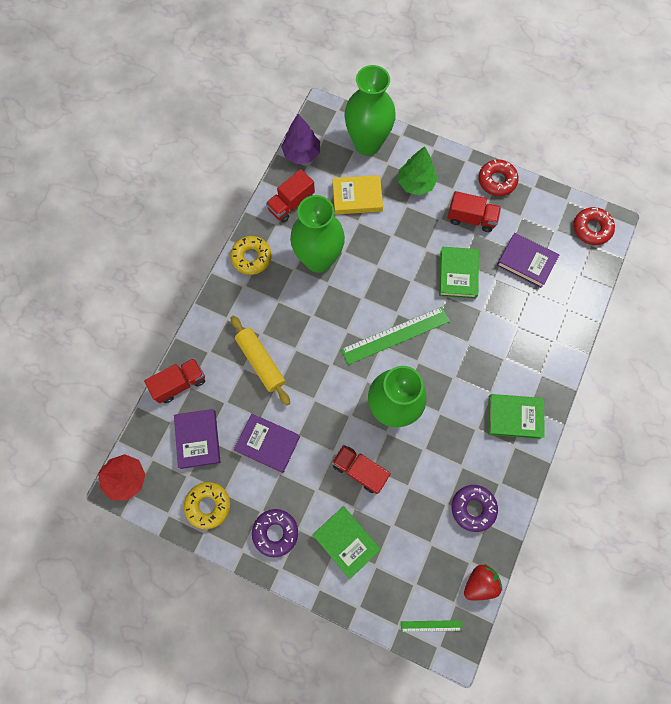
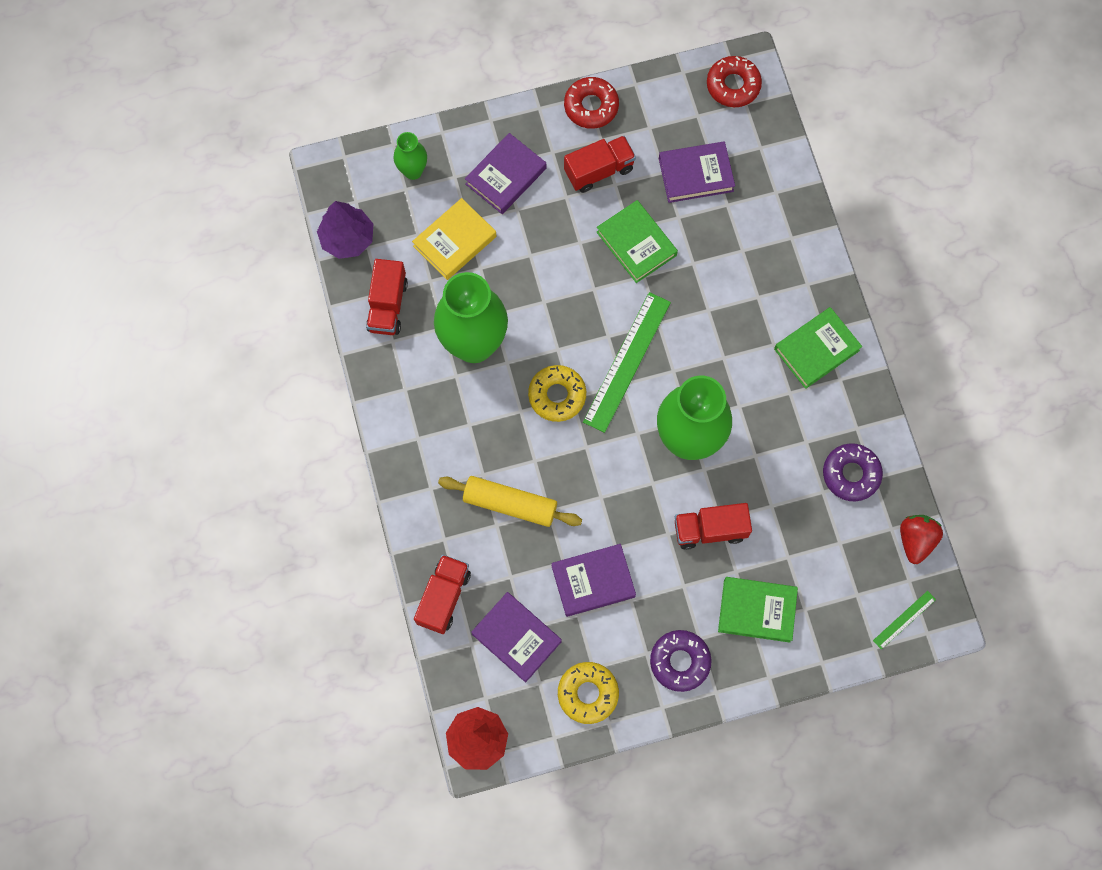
camera: 40 degrees left, 0 degrees up
(251, 257) = (398, 400): yellow donut -> yellow donut (557, 395)
(367, 144) = (413, 171): green vase -> green vase, size x0.48
(415, 183) = (506, 176): green tree -> purple book

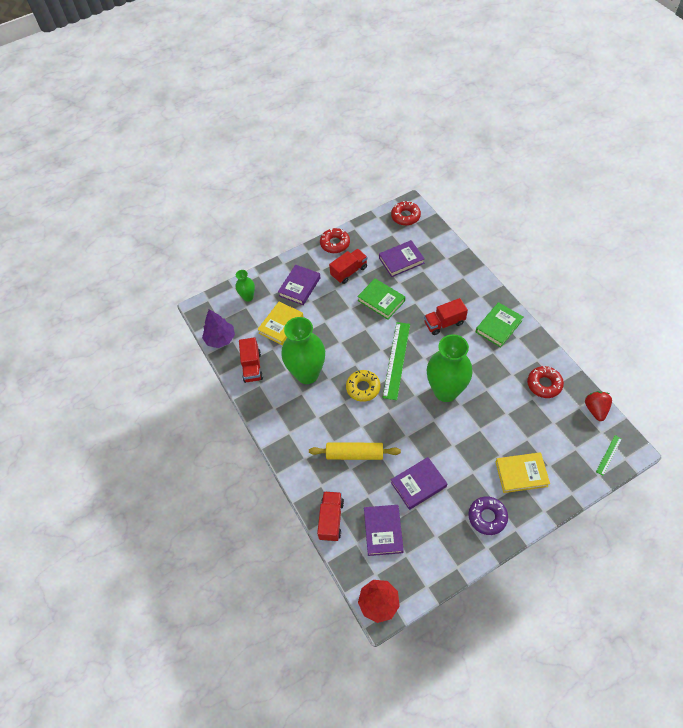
camera: 10 degrees left, 15 degrees down
(516, 637) = (383, 531): purple book -> purple book turned 60 degrees clockwise
(588, 693) = (438, 553): yellow donut -> none
(710, 530) = (476, 436): red truck -> red truck (444, 323)
(757, 610) = (521, 474): green book -> yellow book
(851, 474) = (544, 384): purple donut -> red donut

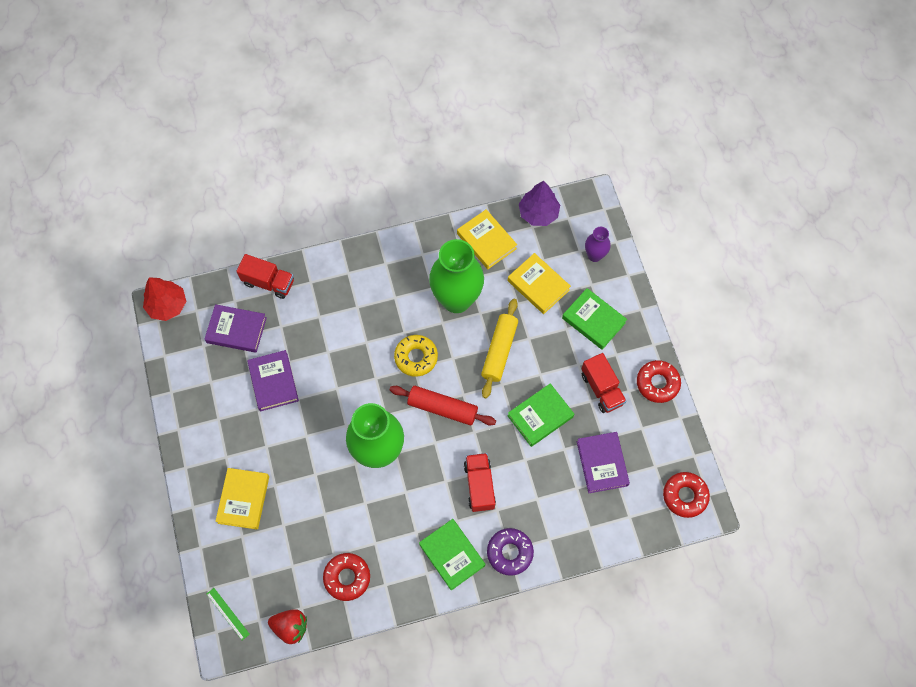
camera: 100 degrees right, 10 degrees up
(248, 297) = (594, 255): green vase -> purple vase
(252, 367) = (486, 241): red truck -> yellow book
(299, 287) = (593, 320): purple book -> green book
(354, 454) = (334, 325): yellow rolling pin -> yellow rolling pin (499, 351)
(396, 360) = (442, 408): green ruler -> red rolling pin
(487, 517) = (210, 442): purple donut -> purple donut (509, 552)

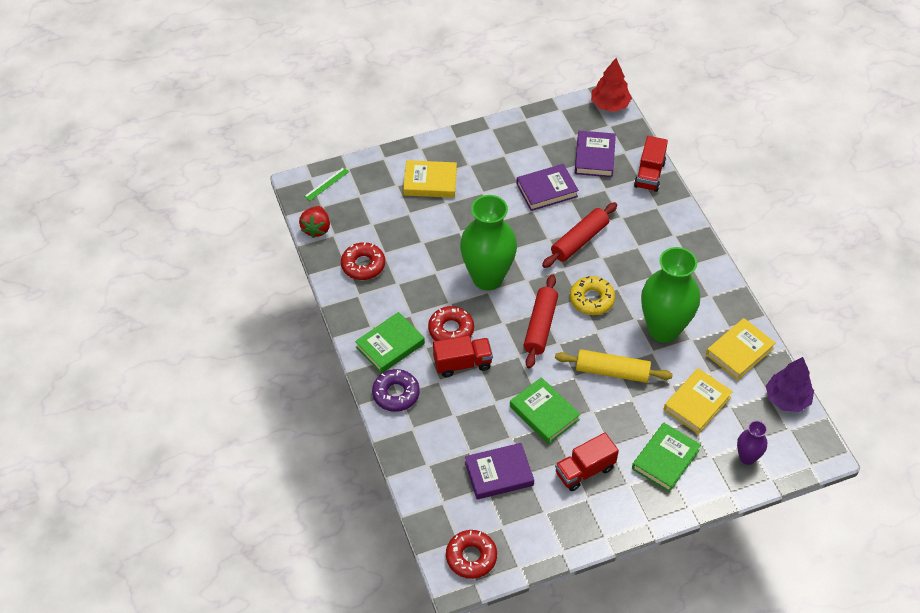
camera: 85 degrees right, 15 degrees down
(343, 359) = (579, 240): none -> red rolling pin
(657, 383) = (600, 527): red donut -> red donut (451, 330)

